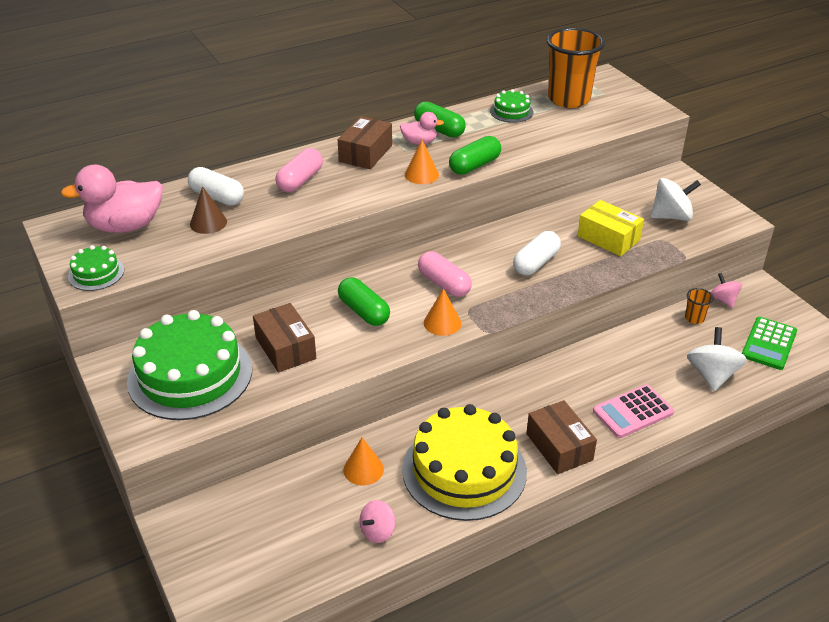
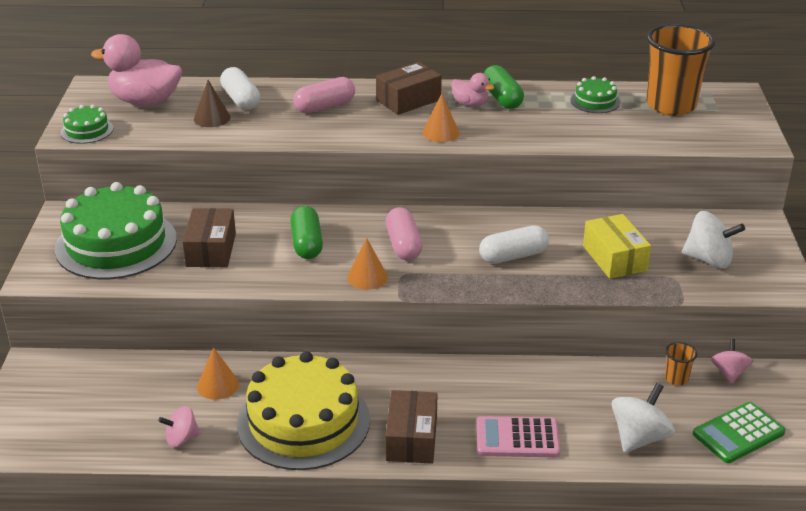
camera: 30 degrees right, 5 degrees down
(474, 165) = (501, 139): green capsule -> none

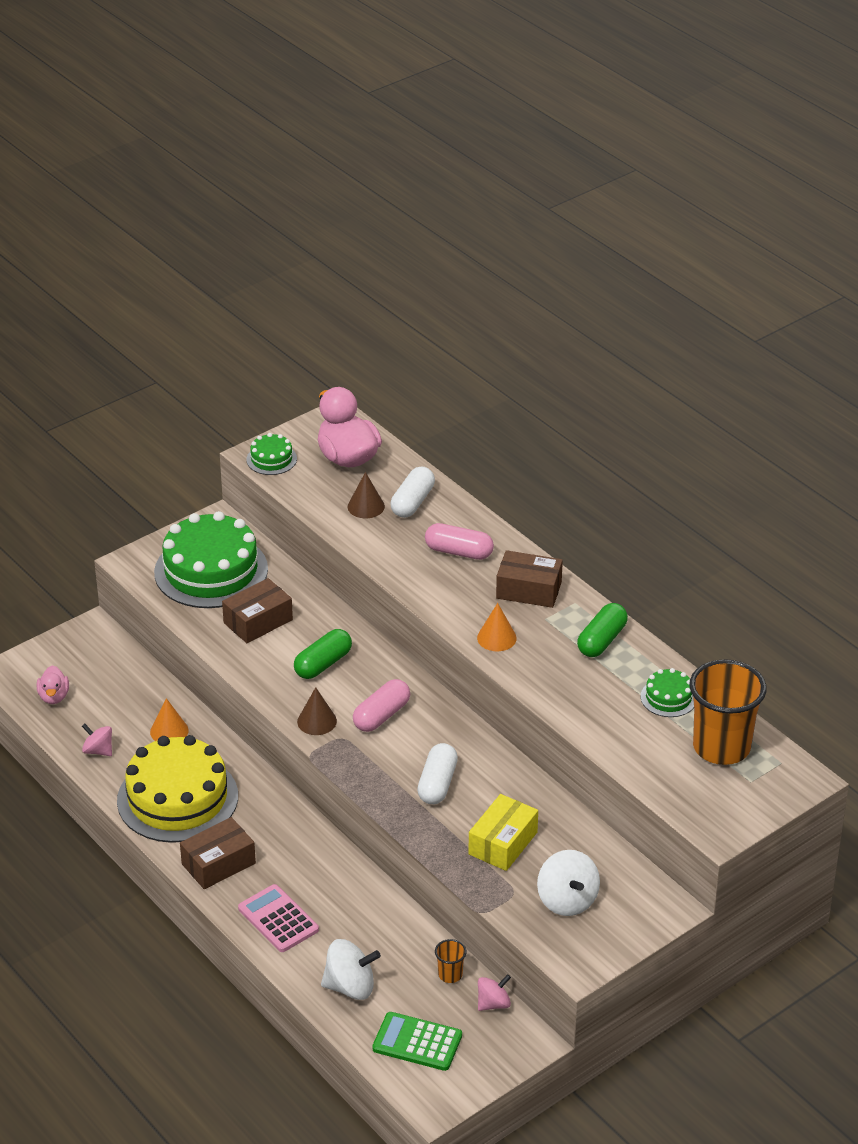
camera: 50 degrees right, 5 degrees up
(367, 277) = (317, 721): orange cone -> brown cone
(470, 104) = (567, 628): pink duck -> pink duck (54, 697)
(513, 256) = (437, 784): white capsule -> white capsule turned 75 degrees clockwise

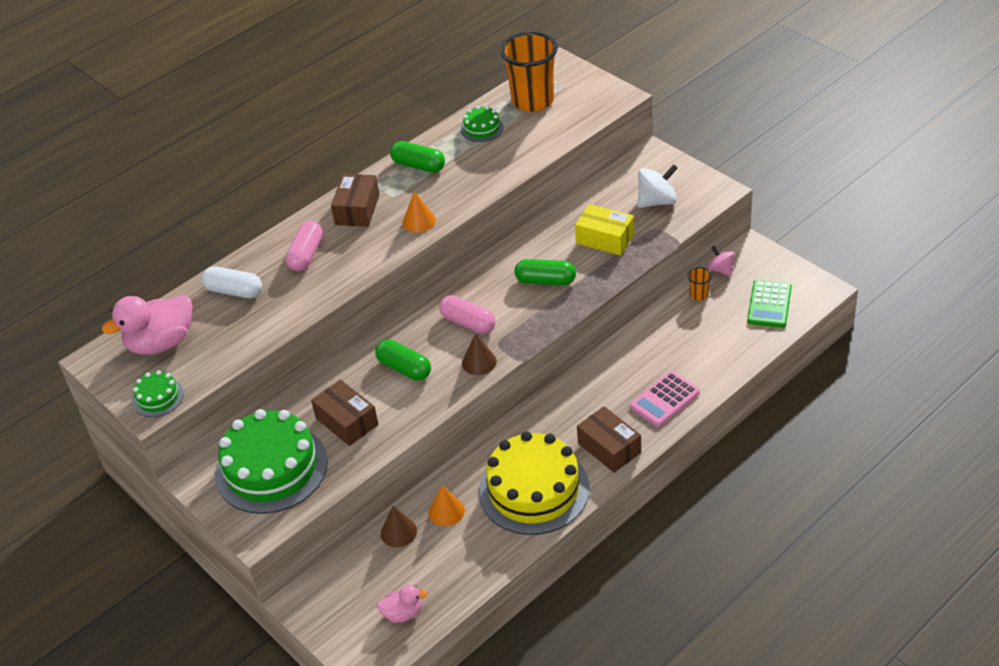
camera: 90 degrees left, 5 degrees up
(98, 750) = (477, 561): pink spinning top -> none
(350, 987) = (725, 347): white spinning top -> none
(366, 506) = (238, 321): brown cone -> brown cone (398, 532)
(437, 784) = (545, 281): white capsule -> green capsule

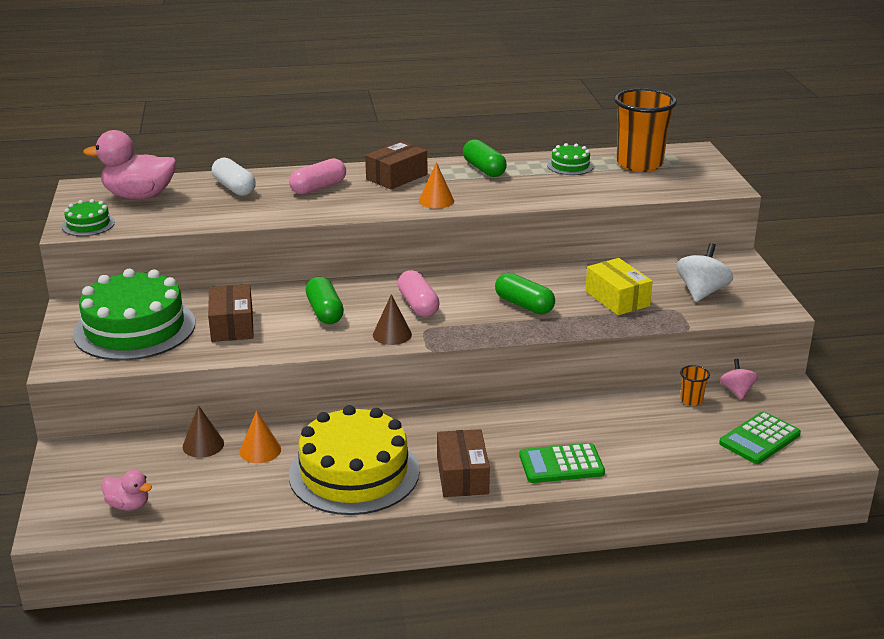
camera: 30 degrees right, 15 degrees down
(657, 201) = (701, 292): white spinning top -> white spinning top turned 75 degrees counterclockwise
(664, 400) = (561, 464): pink calculator -> green calculator

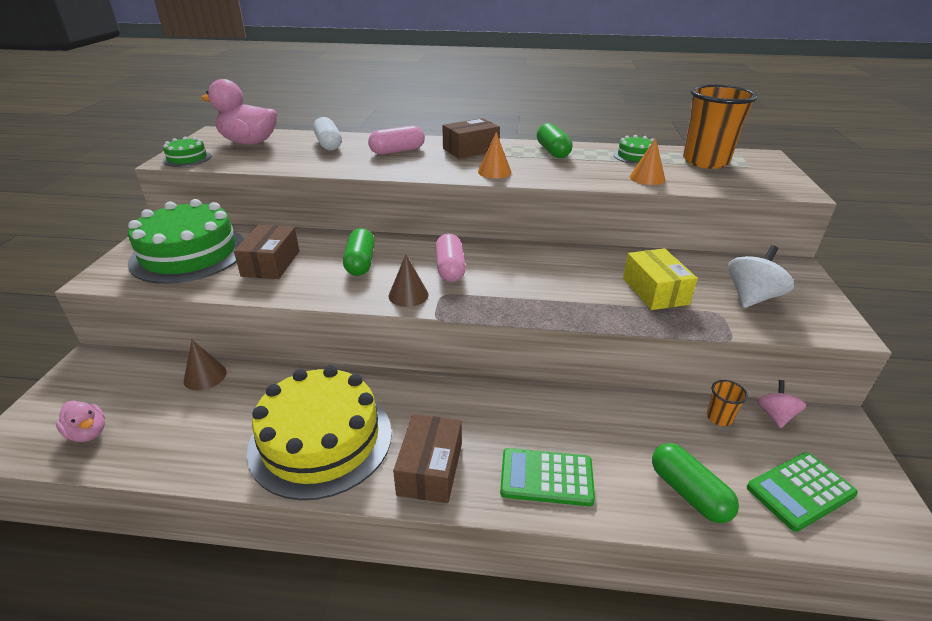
camera: 15 degrees right, 5 degrees up
(260, 450) = (250, 393): orange cone -> orange cone (647, 178)
(524, 305) = (554, 284): green capsule -> green capsule (688, 493)

